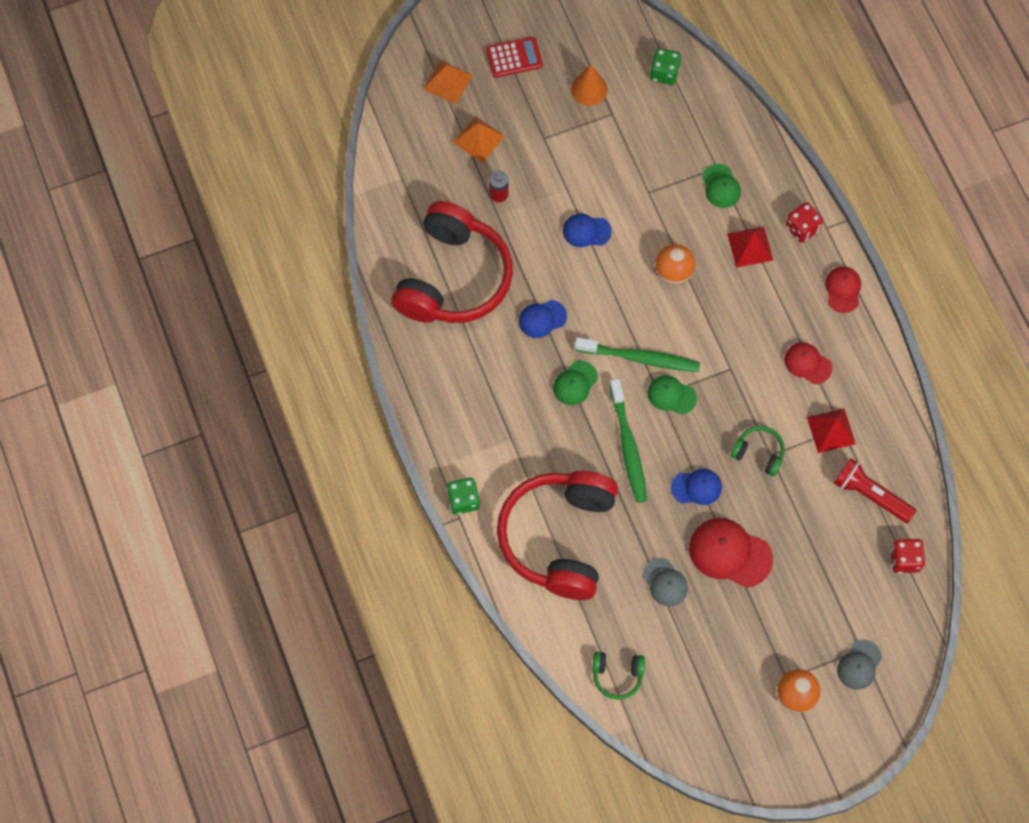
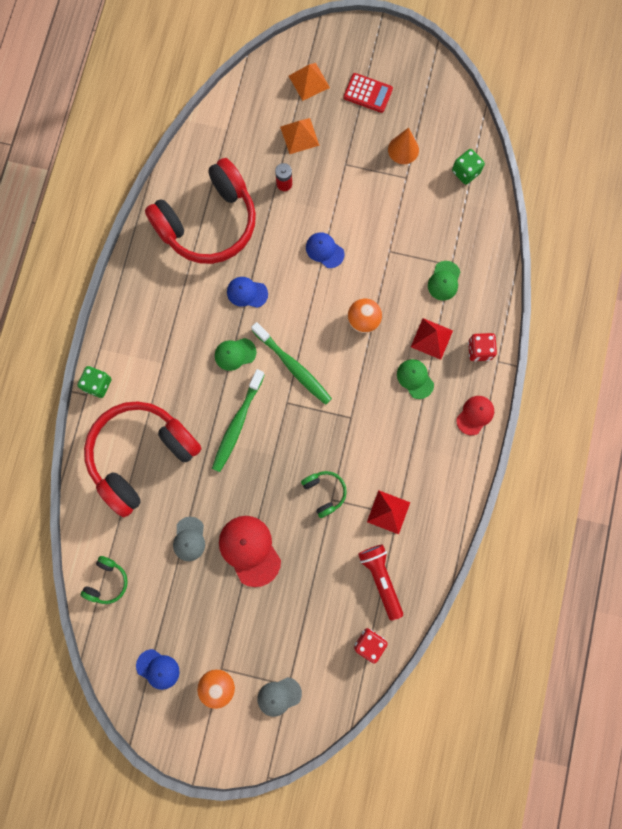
camera: 35 degrees right, 10 degrees up
(617, 675) = (107, 581): green headphones -> green headphones turned 105 degrees counterclockwise
(671, 395) = (295, 408): green cap -> green cap (415, 379)
(696, 487) = (262, 487): blue cap -> blue cap (158, 669)
(807, 363) = (408, 451): red cap -> none

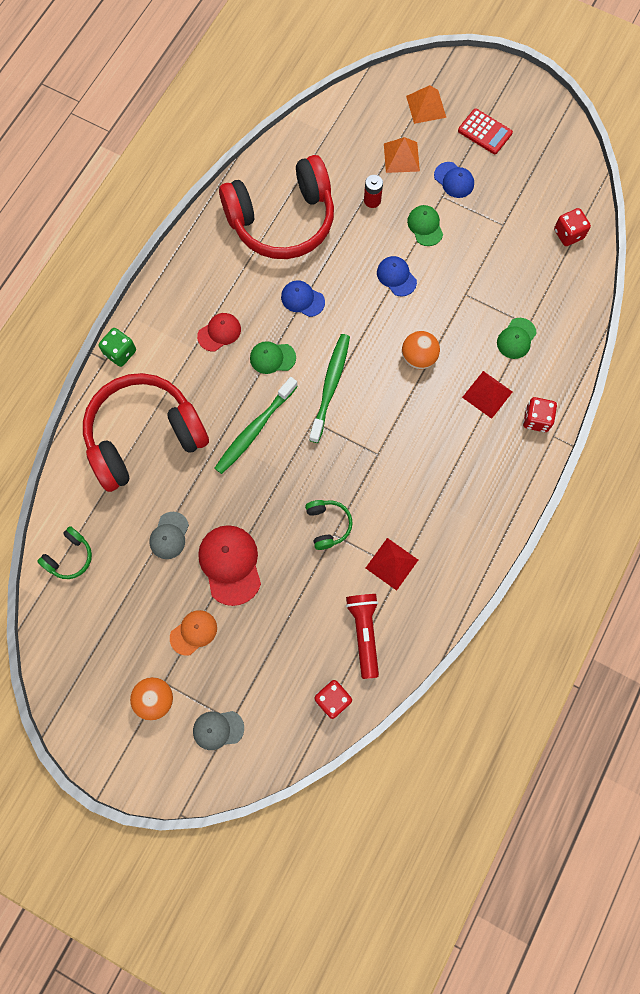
camera: 15 degrees right, 5 degrees down
(158, 669) = (96, 664): blue cap -> blue cap (454, 180)
(234, 618) = (193, 632): none -> orange cap
(293, 367) = (330, 386): green toothbrush -> green toothbrush turned 135 degrees counterclockwise
(403, 149) = (507, 196): orange cone -> none
(415, 379) = (458, 431): green cap -> green cap (425, 226)
(465, 172) = (568, 234): green dice -> red dice
(475, 415) = (514, 486): red cap -> red cap (219, 332)

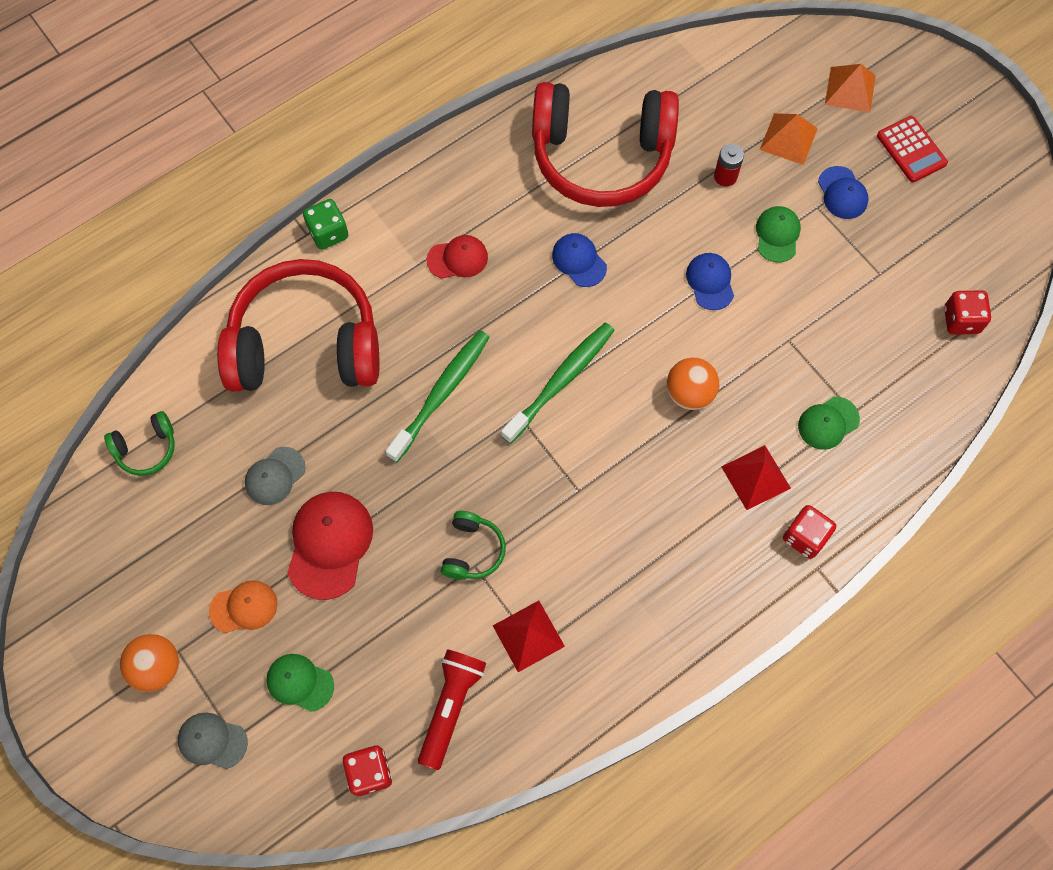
camera: 25 degrees right, 5 degrees down
(254, 430) = (441, 393): green toothbrush -> green toothbrush turned 150 degrees clockwise
(272, 358) = (506, 316): green cap -> green cap (300, 682)

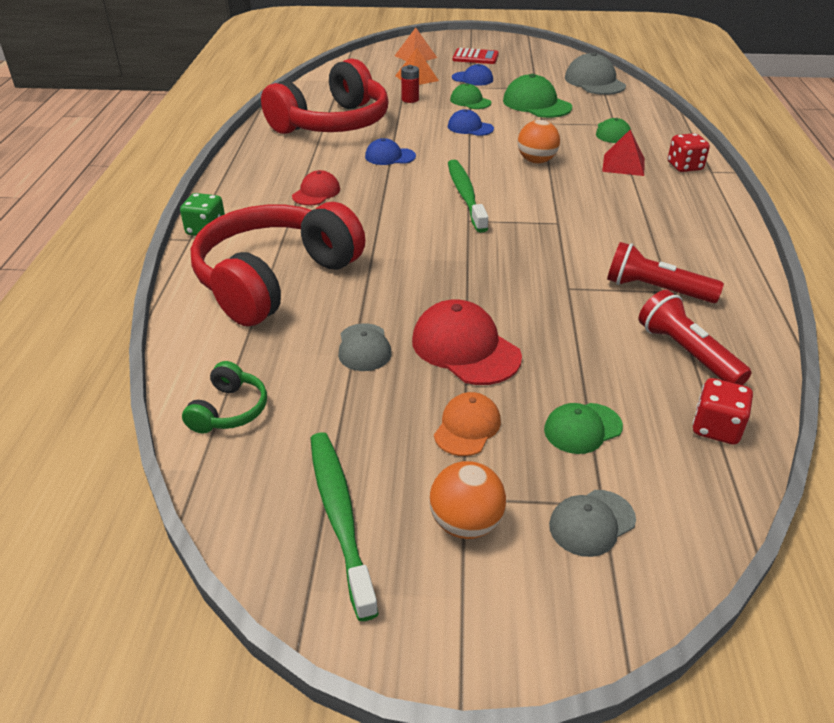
camera: 50 degrees left, 30 degrees down
(441, 393) = (407, 241): green toothbrush -> green toothbrush (340, 516)
(472, 550) = (554, 283): green headphones -> none
(528, 636) = (656, 290): red pyramid -> red flashlight
(833, 303) = (536, 104): none -> green cap
(961, 320) = (594, 82): red dice -> grey cap

